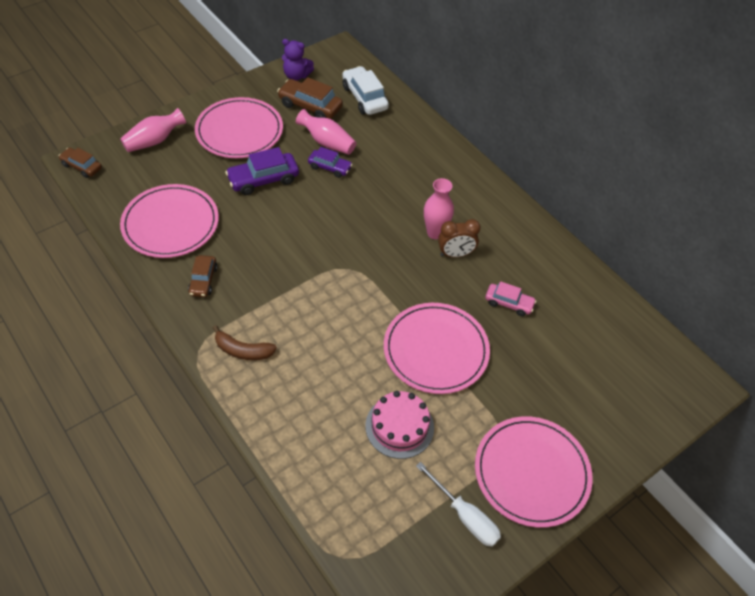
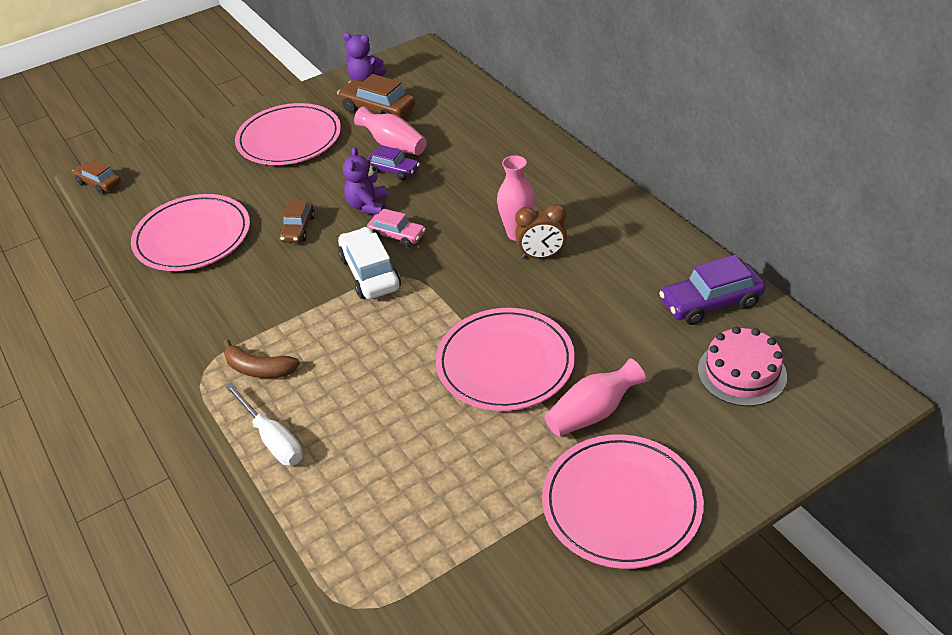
camera: 10 degrees right, 10 degrees down
(154, 141) = (187, 153): pink vase -> pink vase (592, 413)
(203, 280) = (222, 295): brown car -> brown car (298, 229)
(263, 179) = (311, 187): purple car -> purple car (711, 303)
(313, 201) = (368, 206): none -> purple teddy bear
(364, 98) = (445, 97): white car -> white car (370, 273)
(399, 426) = (448, 451): pink cake -> pink cake (742, 373)
(465, 516) = (525, 557): white screwdriver -> white screwdriver (272, 439)
(509, 303) = (606, 308): pink car -> pink car (397, 235)

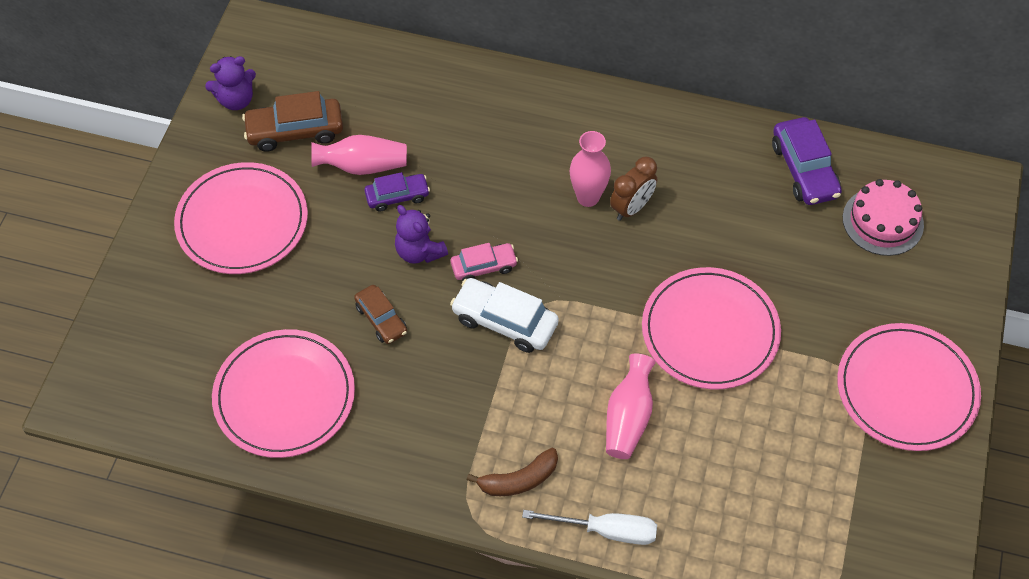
camera: 45 degrees left, 15 degrees up
(99, 183) = (94, 403): brown car -> none
(592, 413) = (816, 329): pink vase -> pink vase (628, 417)
(711, 303) = (804, 170): purple car -> purple car turned 45 degrees counterclockwise

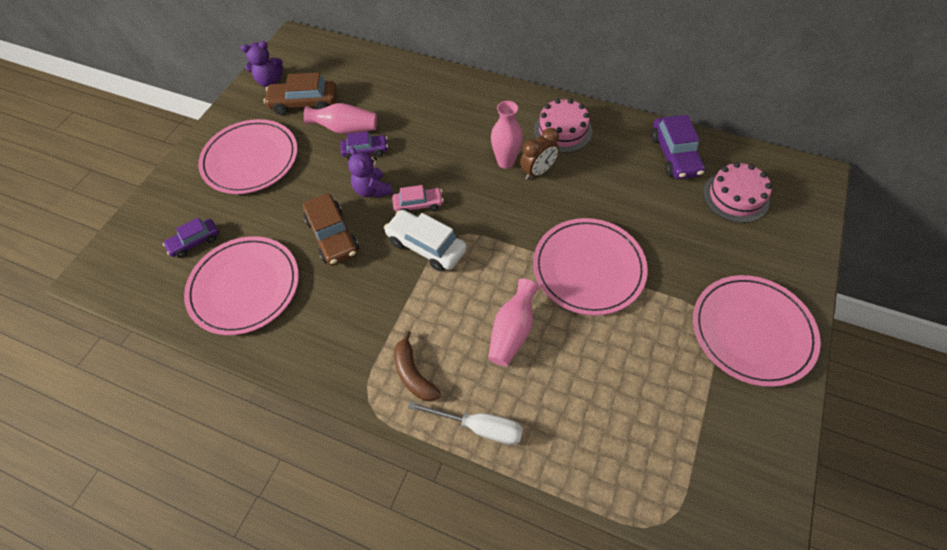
camera: 10 degrees right, 0 degrees up
(201, 344) = (195, 242): none -> purple car
(381, 319) = (332, 236): brown car -> brown car, size x1.58
(519, 480) = (413, 374): brown banana -> brown banana turned 75 degrees clockwise
(656, 145) = (562, 130): none -> pink cake

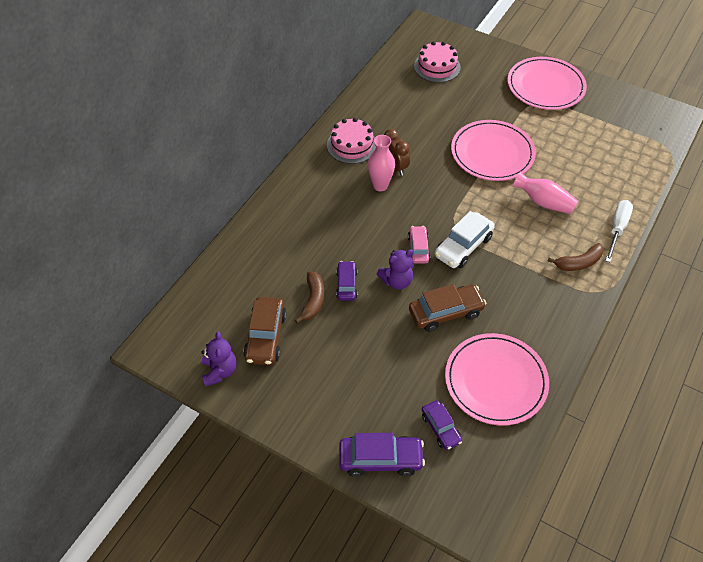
camera: 85 degrees left, 5 degrees down
(250, 159) = (338, 384): pink plate -> none
(345, 129) = (313, 300): pink vase -> brown banana
(674, 155) = (392, 87): purple car -> purple car (380, 459)

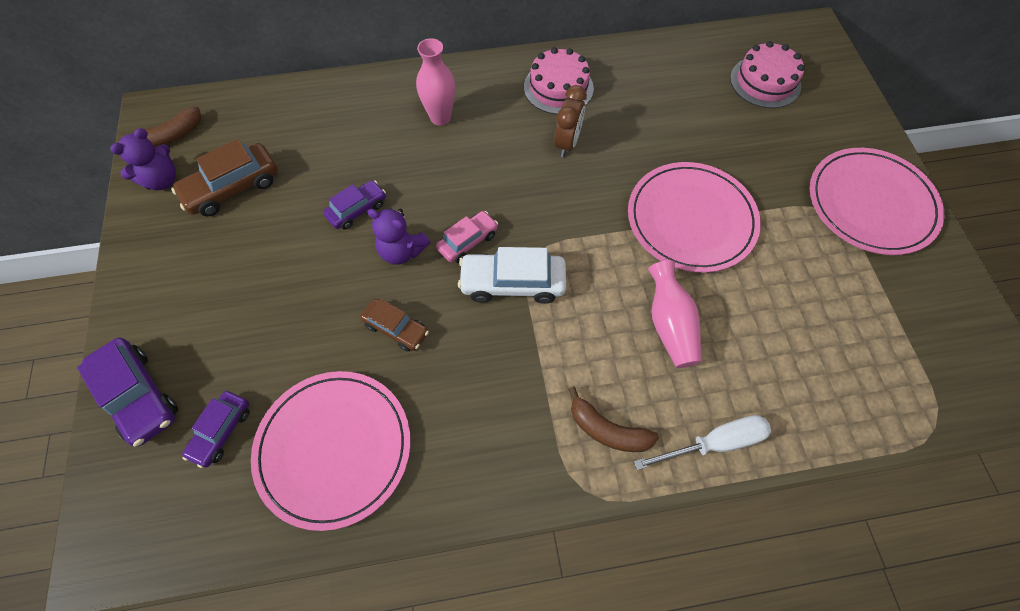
camera: 50 degrees right, 10 degrees up
(313, 300) = (311, 195): brown banana -> brown banana (171, 136)
(380, 185) = (526, 148): pink vase -> pink vase (440, 117)
(445, 312) = (396, 328): brown car -> brown car, size x0.63

